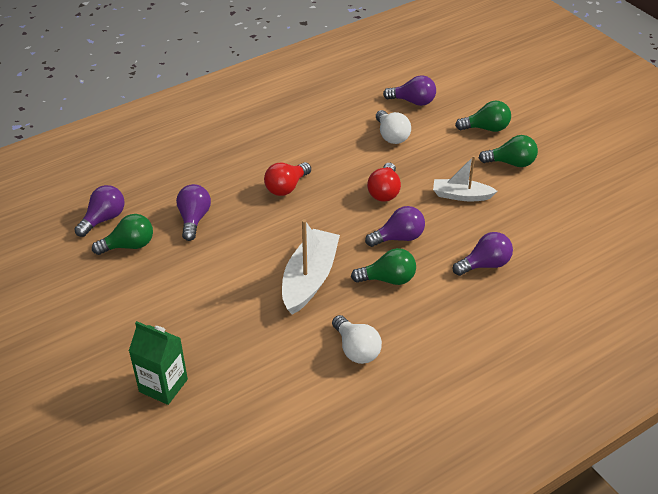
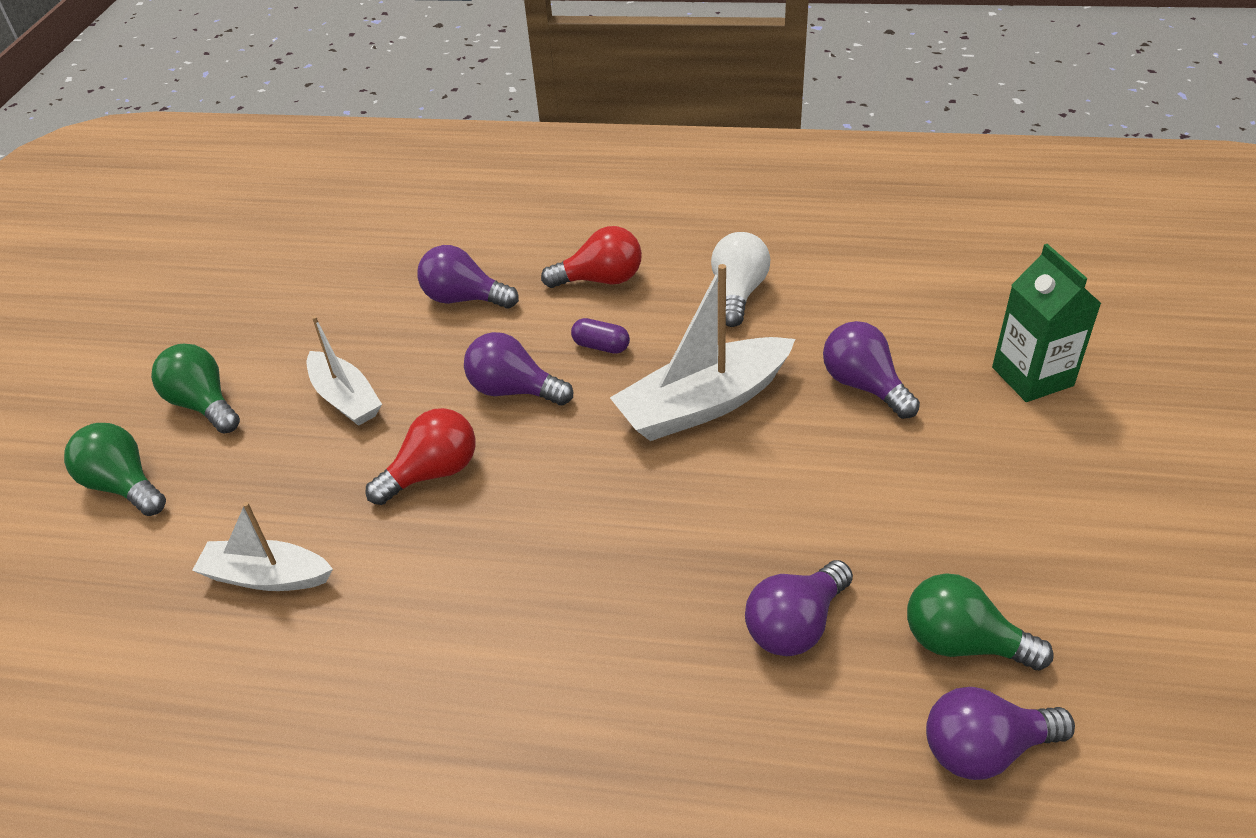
camera: 135 degrees left, 0 degrees up
(286, 187) = (568, 586): red light bulb -> red light bulb (601, 280)
(388, 279) = (601, 346): green light bulb -> purple capsule
(391, 136) = (267, 576): white light bulb -> white boat
(413, 101) = (114, 633): purple light bulb -> purple light bulb (864, 386)

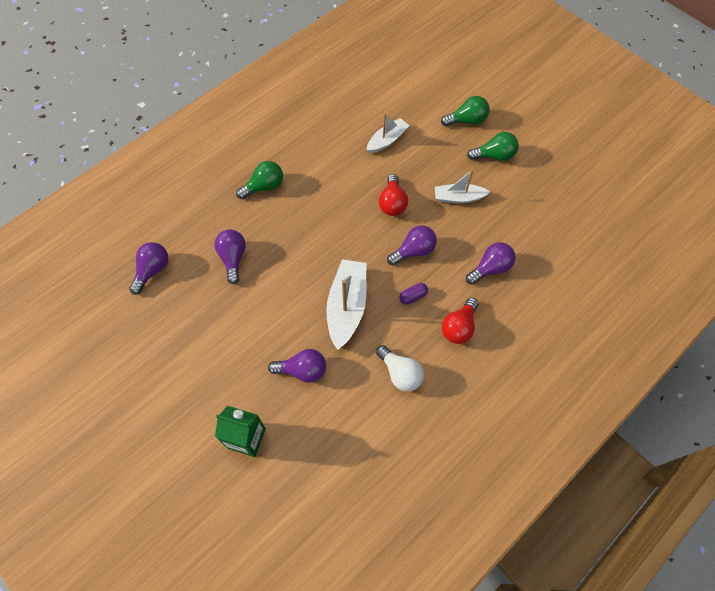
camera: 125 degrees right, 20 degrees up
(962, 643) = (182, 296): green light bulb -> green light bulb (264, 187)

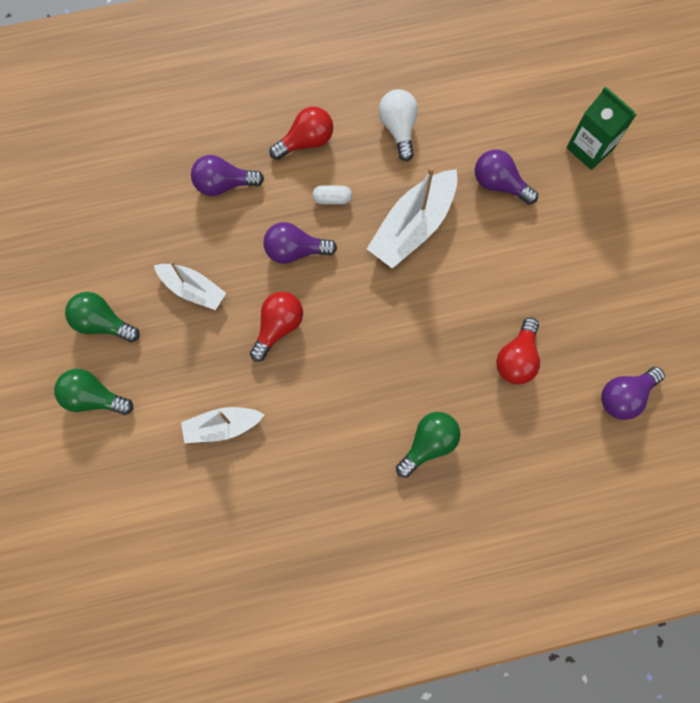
camera: 150 degrees left, 10 degrees up
(233, 258) = (516, 359): purple light bulb -> red light bulb
(264, 187) = (428, 444): green light bulb -> green light bulb turned 135 degrees clockwise
(413, 296) = (332, 199): purple capsule -> white capsule

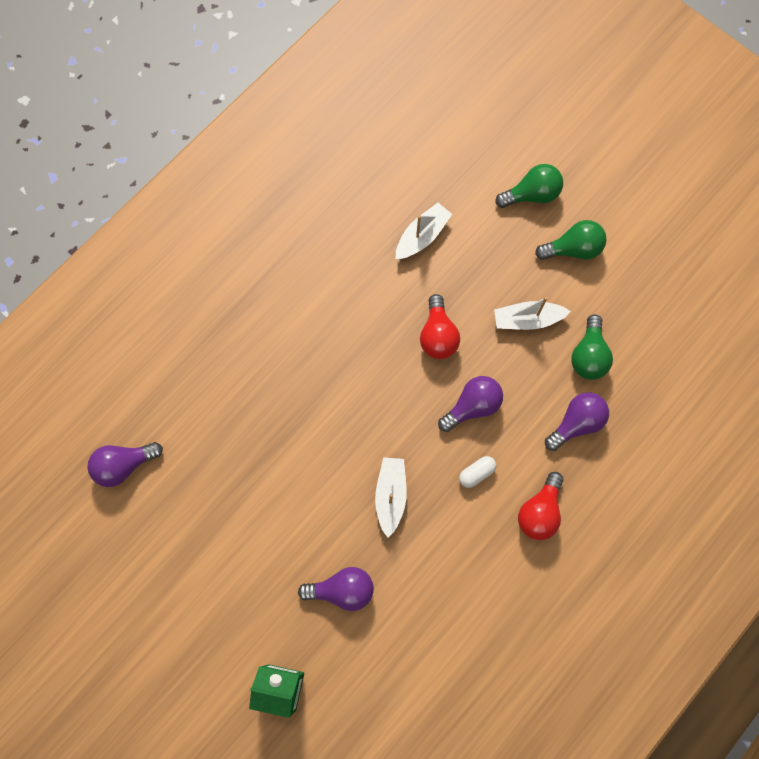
camera: 145 degrees right, 0 degrees up
(398, 128) = (468, 583): white light bulb -> none
(413, 226) = (390, 495): white boat -> white boat, size x0.62
(428, 444) = (258, 325): green light bulb -> green light bulb (588, 355)
(516, 359) = (230, 438): red light bulb -> none
(624, 396) = (124, 465): purple light bulb -> purple light bulb turned 135 degrees counterclockwise

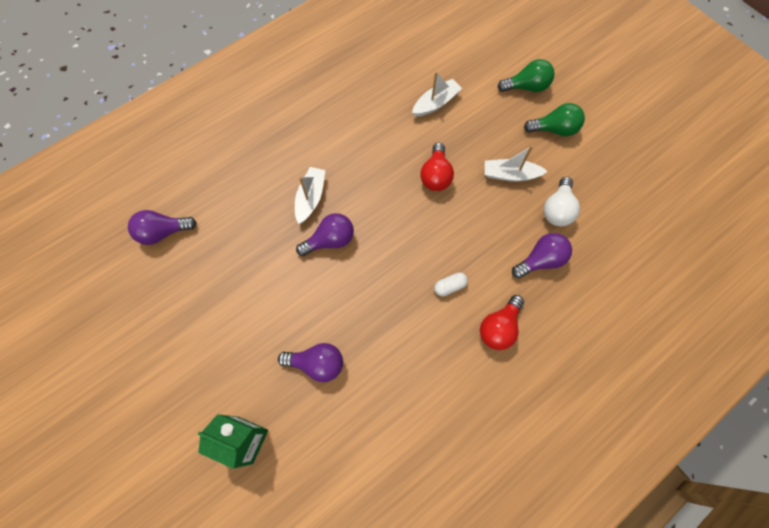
camera: 10 degrees right, 5 degrees down
(390, 495) = (374, 292): white boat -> white boat (311, 198)
(472, 406) = (455, 233): purple light bulb -> purple light bulb (330, 240)
(588, 355) = (557, 209): green light bulb -> white light bulb

